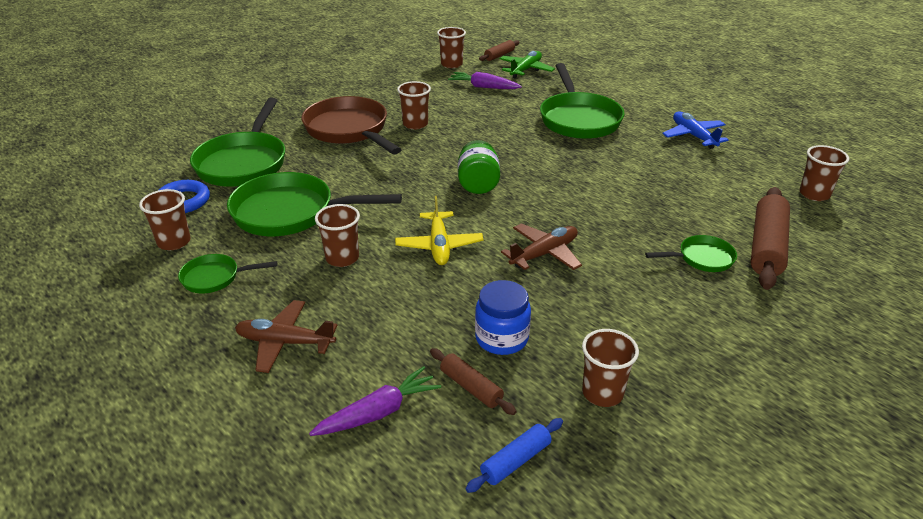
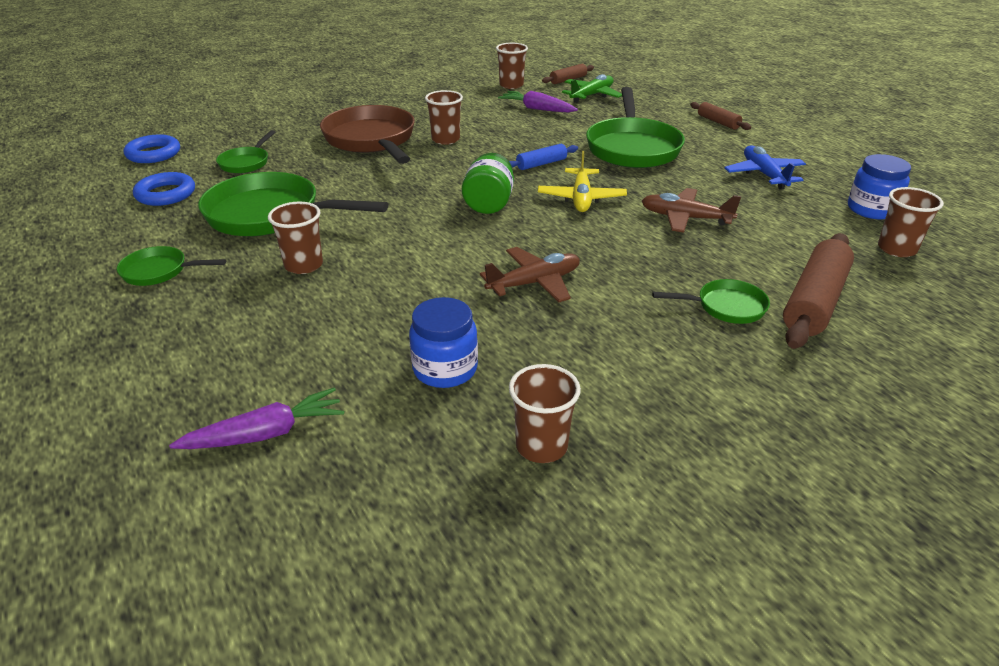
camera: 10 degrees right, 0 degrees up
(150, 161) = (153, 154): none -> blue ring
(174, 242) = (136, 232): brown cup -> none
(243, 163) = (246, 163): green pan -> green pan, size x0.50
(285, 342) = (199, 345): brown plane -> brown plane (685, 218)
(439, 245) = (417, 263): yellow plane -> yellow plane (581, 198)
(471, 387) = (385, 419): brown rolling pin -> brown rolling pin (718, 122)
(516, 461) = (401, 512): blue rolling pin -> blue rolling pin (541, 164)
(785, 161) = (871, 209): none -> blue jar

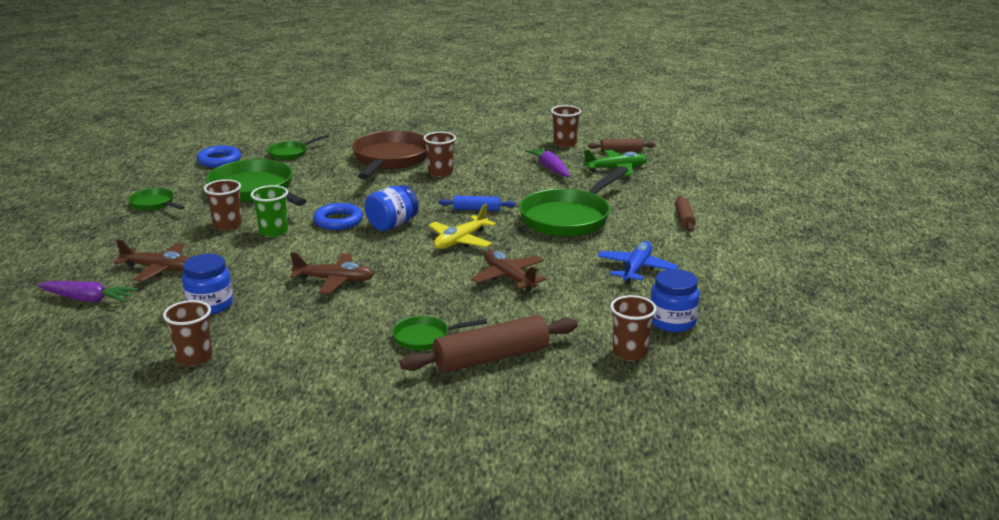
camera: 35 degrees right, 10 degrees down
(153, 154) = (248, 132): blue ring -> blue ring (338, 221)
(302, 350) = (159, 269): none -> brown plane
(373, 254) = (273, 232): none -> green cup
(489, 204) = (392, 225): green jar -> blue jar
(726, 307) = (425, 337): green pan -> green pan turned 135 degrees clockwise

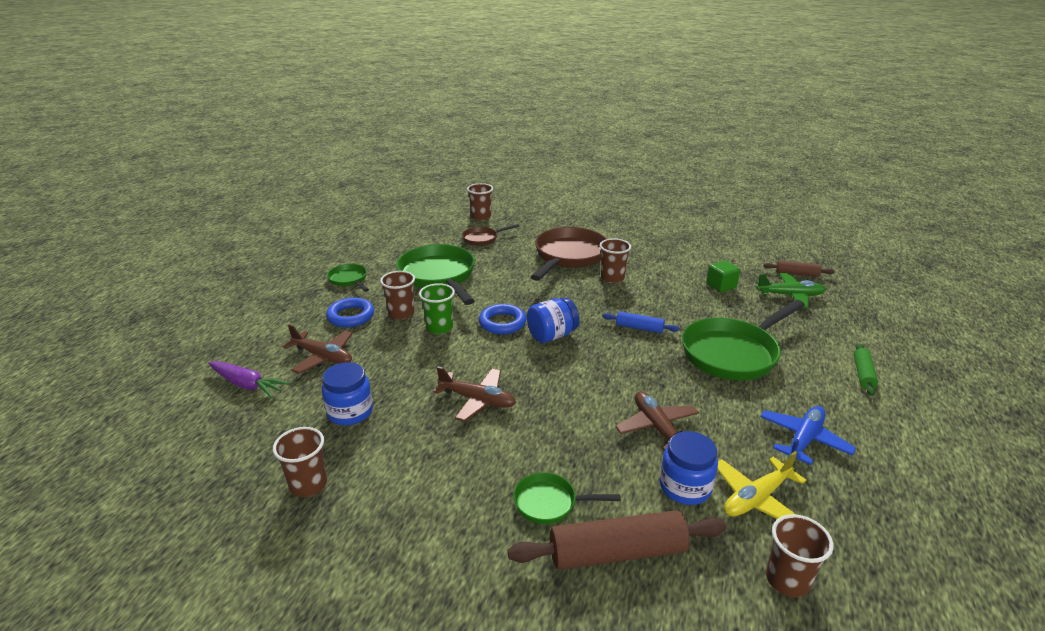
camera: 15 degrees right, 5 degrees up
(219, 160) = (420, 239): blue ring -> blue ring (351, 316)
(290, 153) = (482, 239): green pan -> brown pan
(460, 241) = (615, 367): yellow plane -> yellow plane (756, 498)
(550, 168) = (721, 286): purple carrot -> green cube
(565, 144) = (739, 258): brown cup -> brown cup (481, 217)
(672, 322) = (844, 535): blue jar -> blue jar (685, 487)
(684, 219) = (863, 374): brown rolling pin -> green rolling pin

